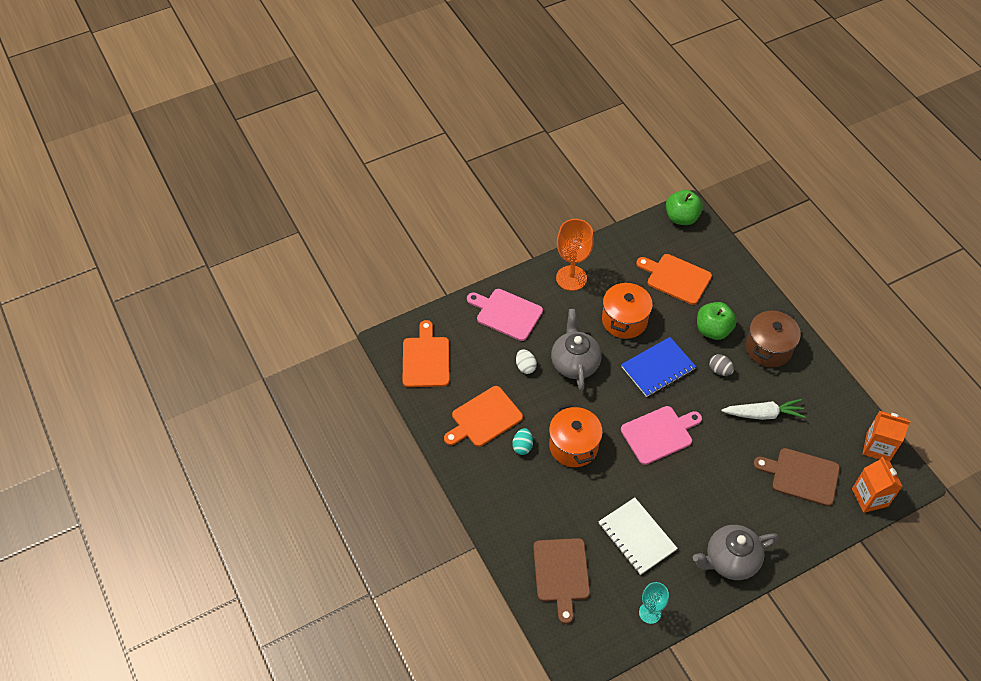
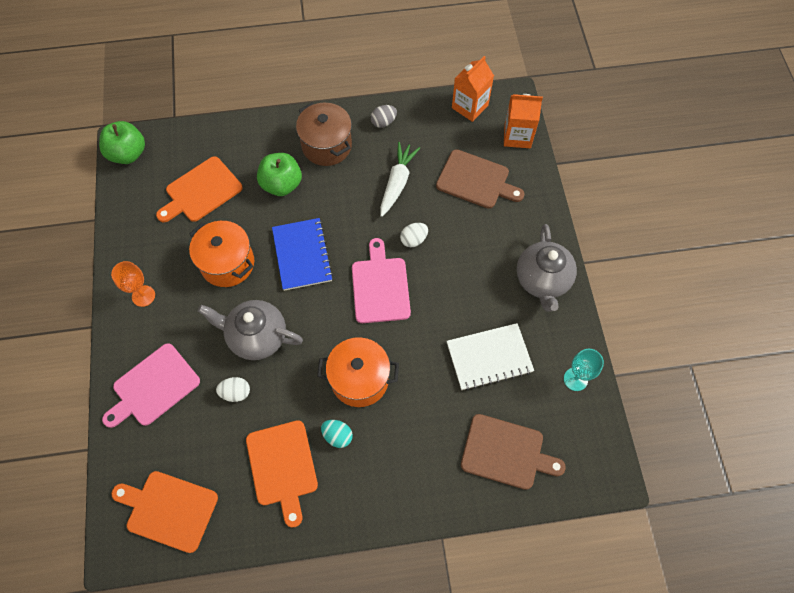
camera: 70 degrees left, 10 degrees up
(571, 278) = (143, 296): orange goblet -> orange goblet, size x0.60
(715, 445) = (413, 240): none -> white egg
(719, 370) = (331, 199): grey egg -> grey egg (383, 122)
(801, 476) = (476, 180): brown cutting board -> brown cutting board turned 105 degrees counterclockwise

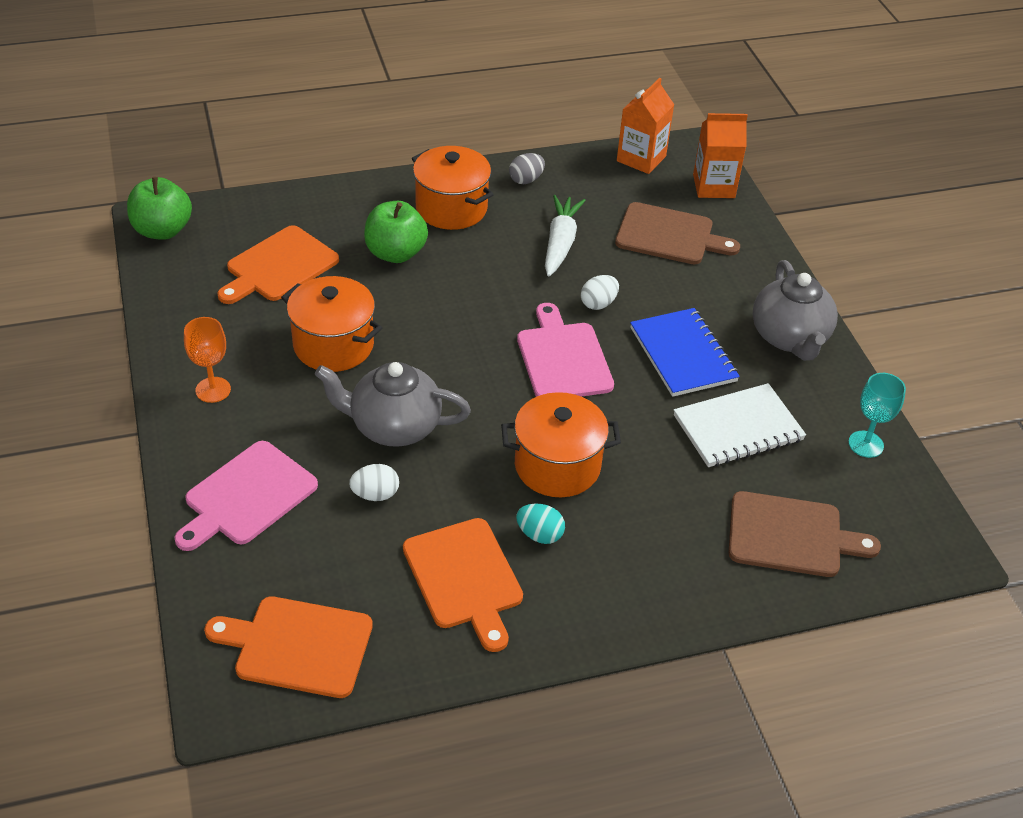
camera: 10 degrees left, 20 degrees down
(302, 255) = (441, 329): blue notebook -> blue notebook (682, 354)
(327, 146) = (451, 208): brown pot -> orange pot

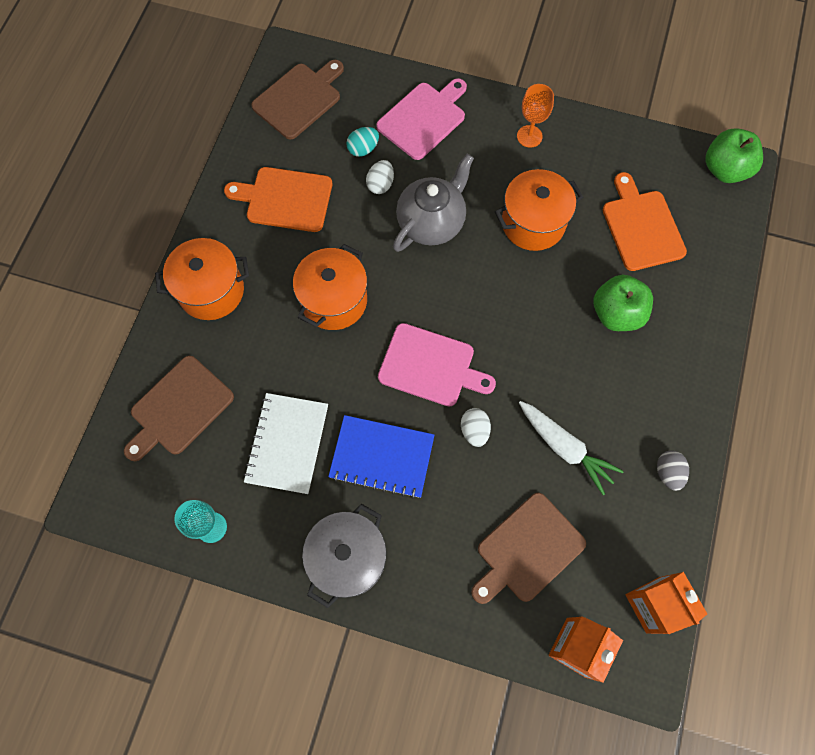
camera: 125 degrees right, 25 degrees up
(247, 496) = (423, 118): pink cutting board -> pink cutting board turned 60 degrees clockwise
(297, 646) = (299, 99): orange cutting board -> brown cutting board
(451, 208) = (655, 386): orange pot -> orange pot (211, 291)
(539, 535) = (287, 257): turquoise egg -> turquoise egg (363, 149)
(789, 338) = (348, 558): grey teapot -> grey pot

